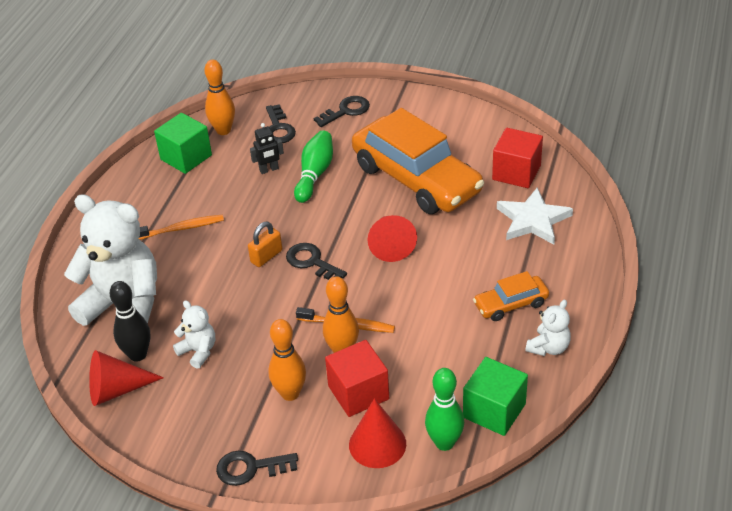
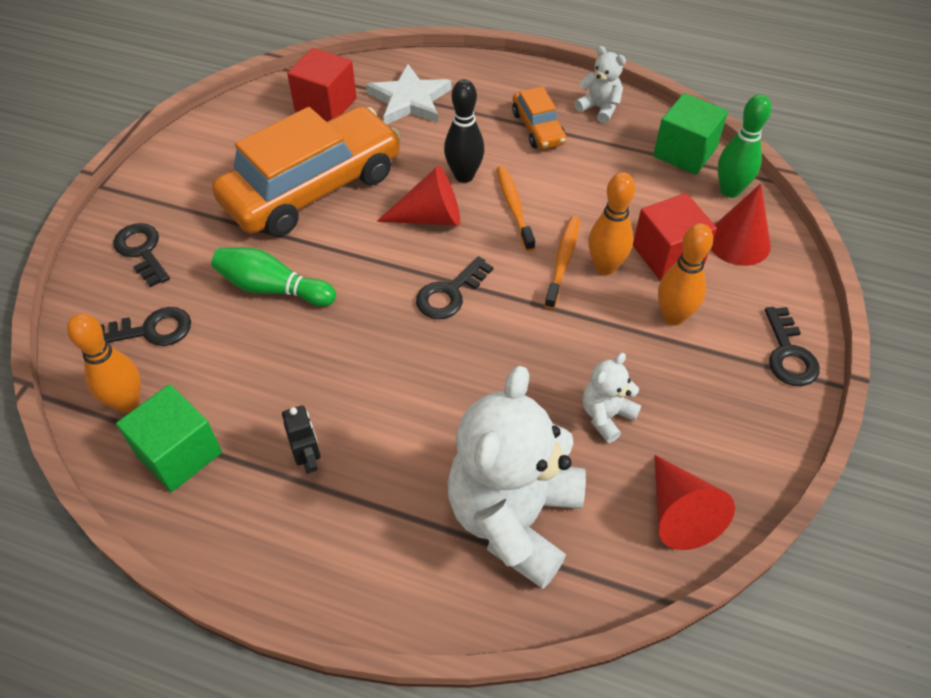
camera: 90 degrees left, 10 degrees up
(138, 355) = (613, 491): black bowling pin -> black bowling pin (464, 176)
(181, 228) = (354, 451): orange toothbrush -> orange toothbrush (514, 207)
(266, 256) = (432, 342): orange padlock -> none
(269, 170) = (246, 341): black robot -> black robot (308, 459)

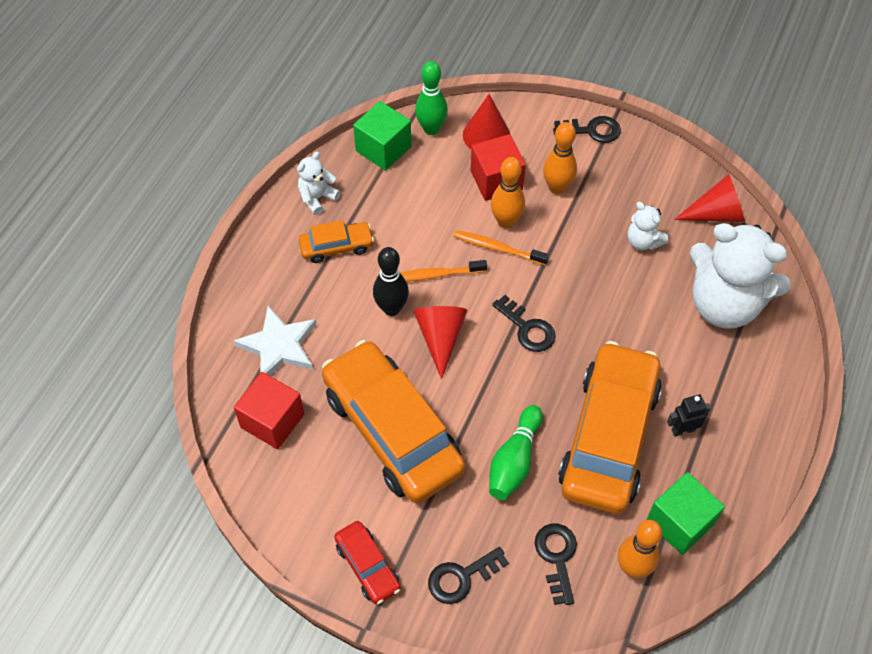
camera: 85 degrees left, 5 degrees up
(165, 181) = (367, 566): none -> red car
(300, 377) = (609, 437): none -> orange car

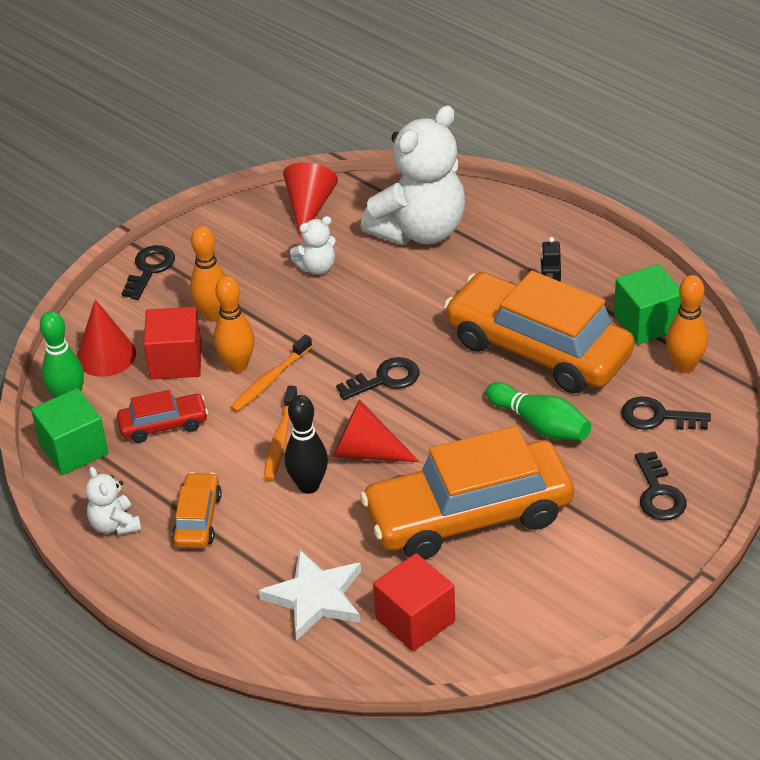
camera: 70 degrees left, 15 degrees down
(367, 566) = (624, 567): red car -> red car (163, 425)

